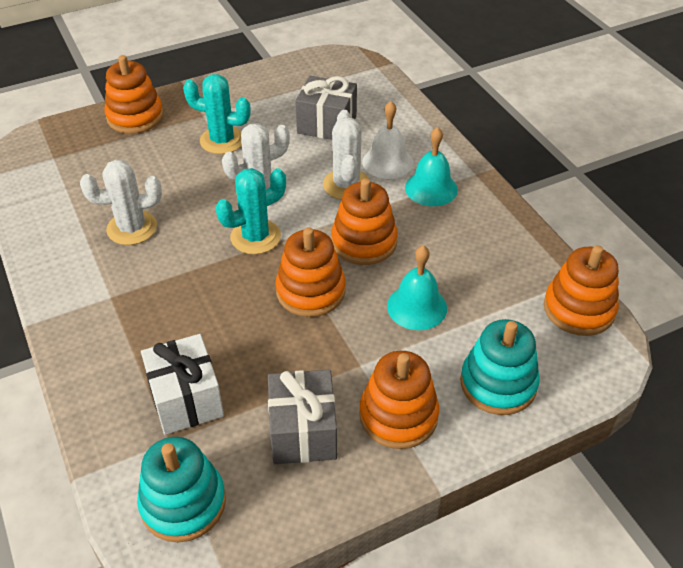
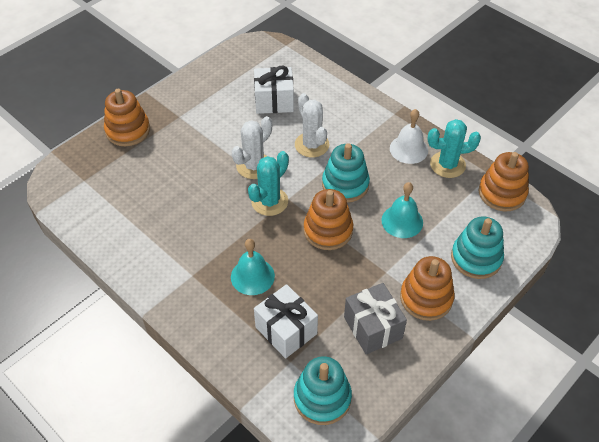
camera: 20 degrees left, 5 degrees up
(132, 228) = (177, 219): white cactus -> none
(222, 140) = (205, 133): turquoise cactus -> turquoise cactus (447, 165)
(327, 125) = (274, 101): grey gift -> white gift
(364, 242) = (345, 184): orange stacking toy -> turquoise stacking toy
(387, 162) = (331, 120): white bell -> white bell (408, 149)
(431, 188) = (370, 132): turquoise bell -> turquoise bell (252, 276)

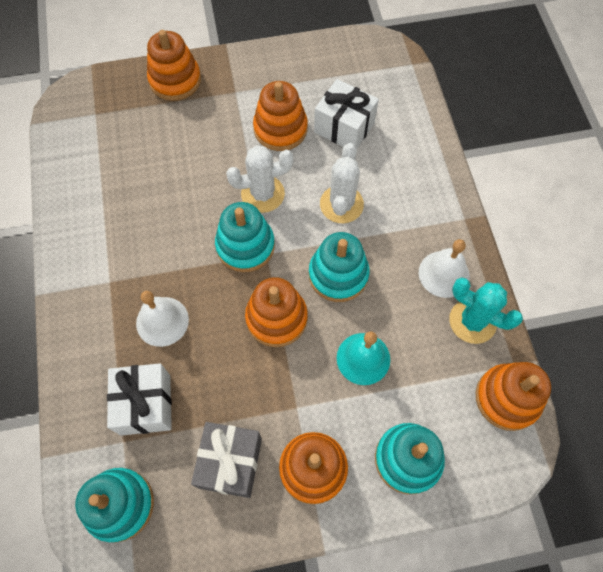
camera: 35 degrees right, 15 degrees up
(231, 123) = (280, 129): none -> orange stacking toy
(252, 276) = (162, 321): turquoise bell -> white bell
(269, 201) = (245, 246): turquoise cactus -> turquoise stacking toy

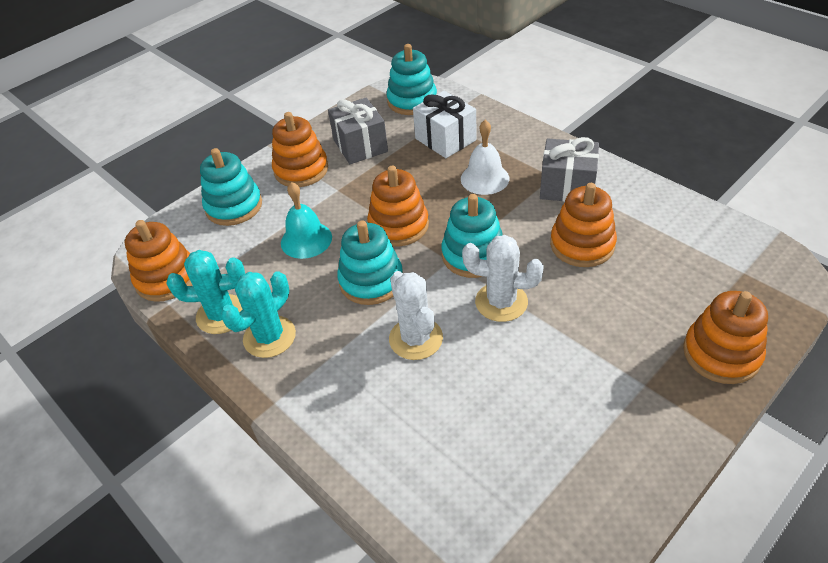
camera: 150 degrees right, 20 degrees down
(111, 262) = (567, 186): none -> grey gift
(262, 194) = (501, 302): white cactus -> white cactus turned 60 degrees clockwise
(280, 129) = (550, 374): orange stacking toy -> orange stacking toy (582, 245)
(344, 127) = (482, 422): white gift -> none
(444, 274) = (269, 337): white bell -> turquoise cactus

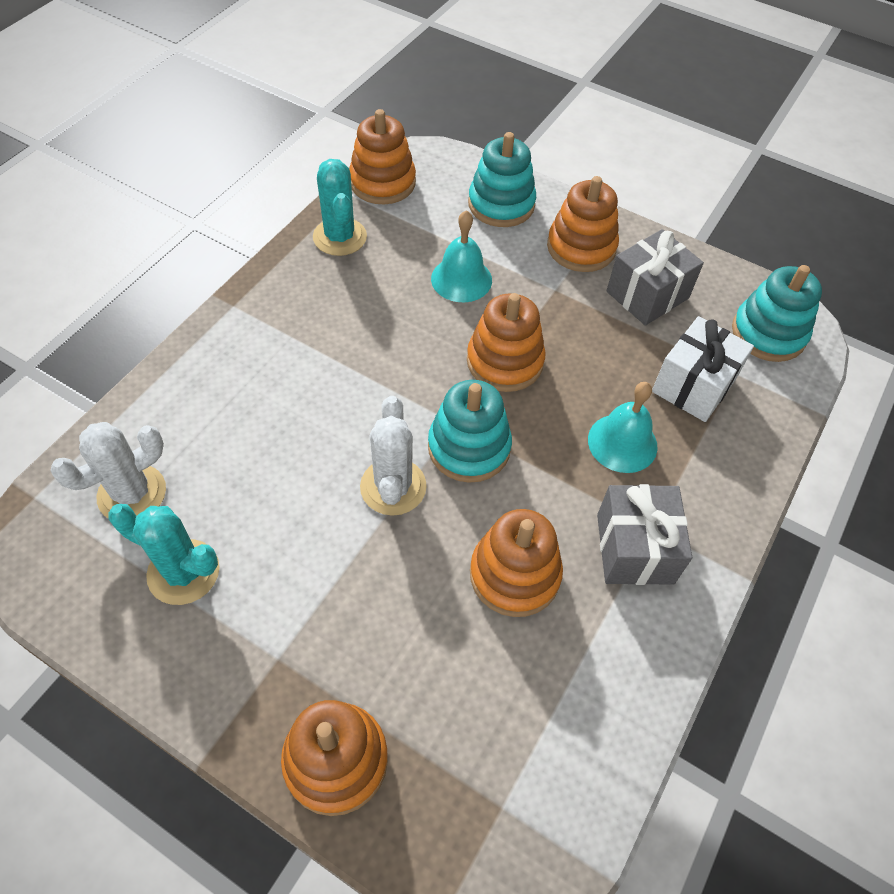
camera: 70 degrees right, 10 degrees up
(269, 337) = (314, 282): turquoise cactus -> turquoise cactus (183, 572)
(371, 281) = (407, 351): turquoise stacking toy -> none
(416, 338) = (325, 408): white cactus -> white cactus (132, 493)
(484, 178) = (622, 443): white bell -> turquoise bell

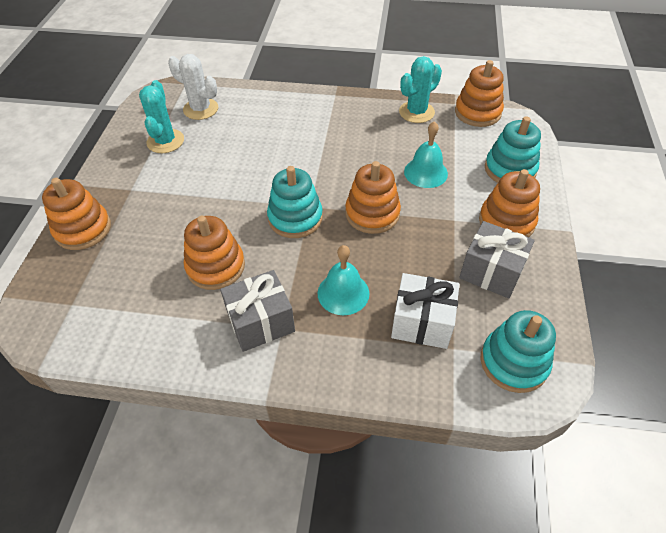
camera: 70 degrees right, 5 degrees down
(393, 487) = (250, 195): white cactus -> none

